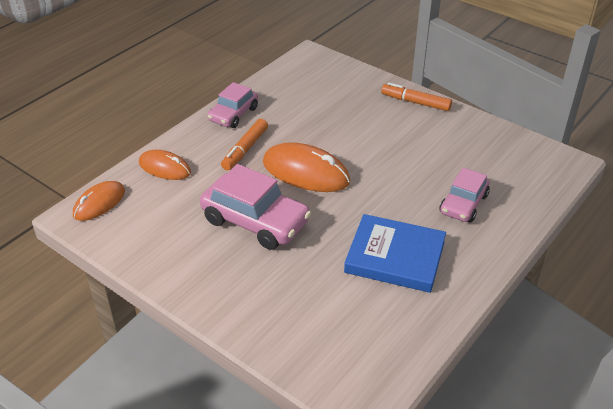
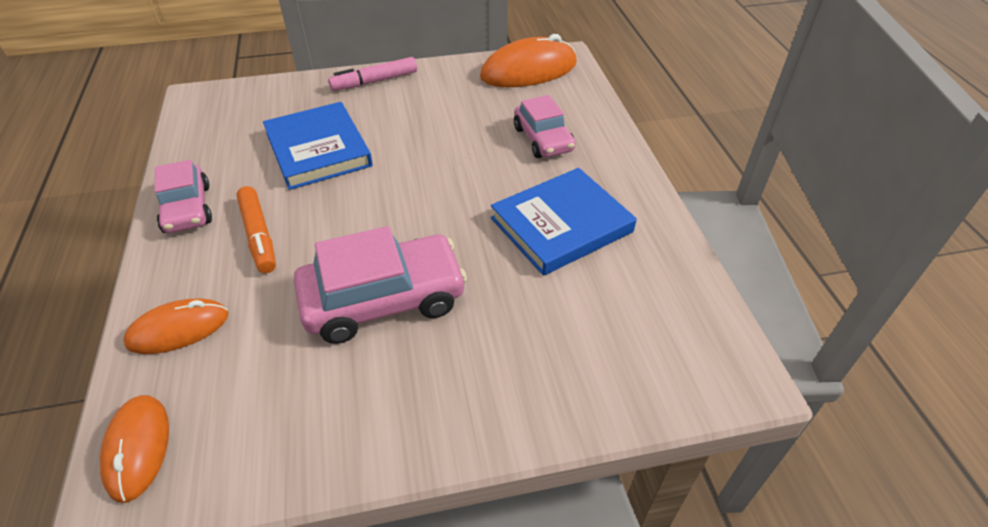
camera: 50 degrees left, 5 degrees up
(305, 172) = (363, 211): orange mouse -> orange mouse (529, 70)
(329, 124) = (318, 150): none -> blue book
(415, 102) = (374, 81): orange marker -> pink marker

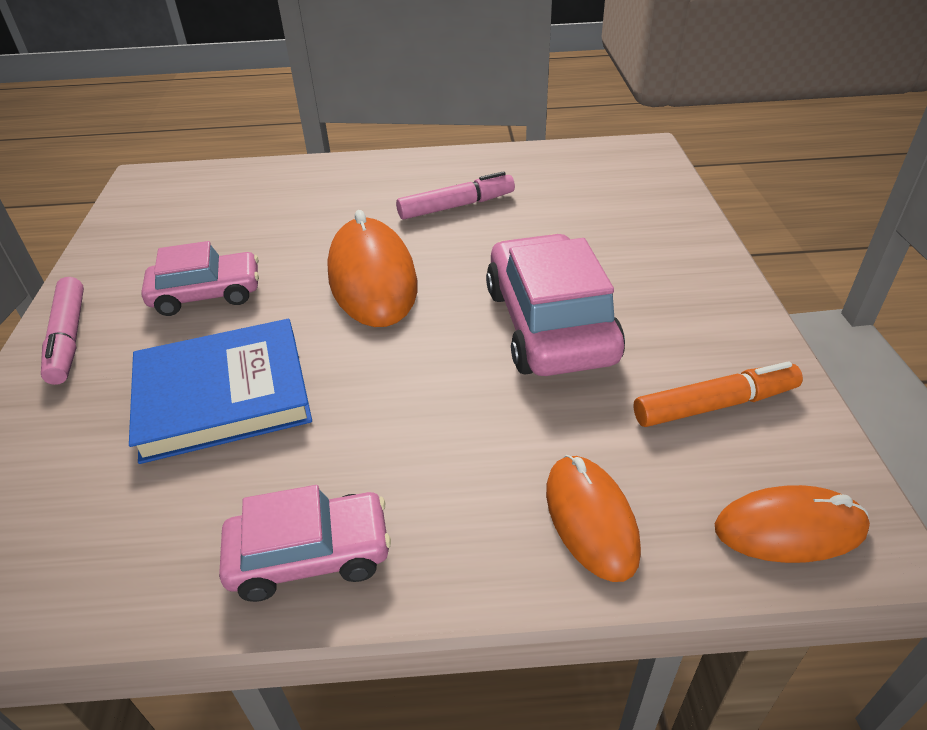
camera: 80 degrees left, 5 degrees down
(258, 235) = (409, 448): orange marker -> orange marker (715, 405)
(529, 70) = (156, 204): orange mouse -> orange mouse (372, 279)
(543, 139) = (308, 205): pink car -> pink car (207, 294)
(561, 225) = (456, 206): blue book -> pink marker

